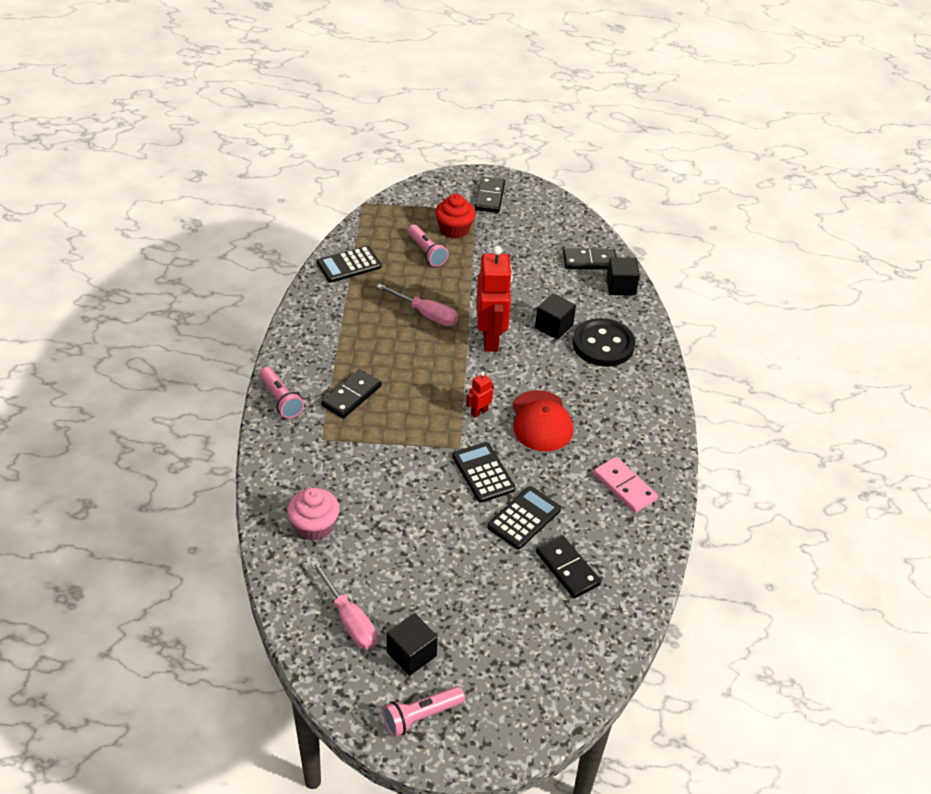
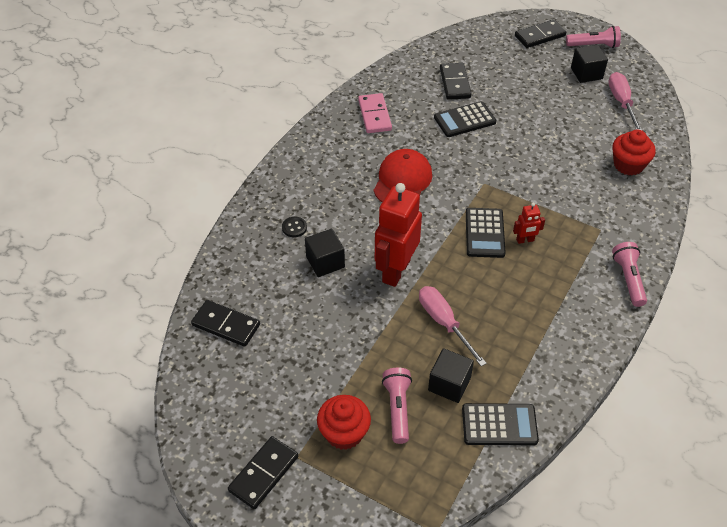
camera: 150 degrees left, 5 degrees up
(314, 526) = (628, 165): pink cupcake -> red cupcake
(351, 396) = (559, 259): black domino -> black domino (540, 36)
(479, 412) = (450, 206): red robot -> red robot (525, 240)
(483, 473) = (476, 159): black calculator -> black calculator (484, 233)
(603, 344) = (294, 228): black button -> black button, size x0.40
(620, 286) = (222, 282): black cube -> black cube (449, 384)

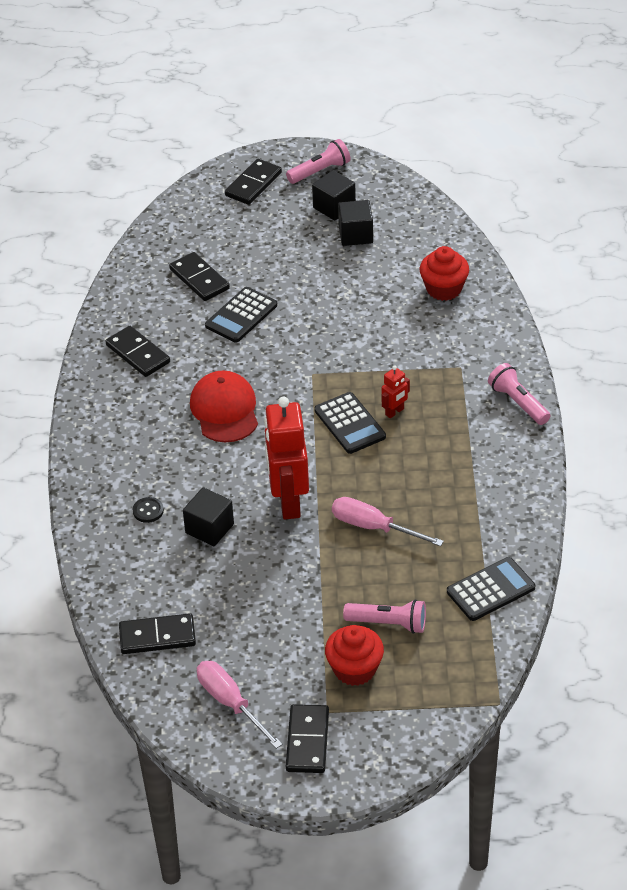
camera: 30 degrees left, 5 degrees down
(374, 115) = (138, 354): pink domino -> black domino
(398, 409) = (388, 624): pink flashlight -> pink flashlight turned 135 degrees clockwise
(449, 384) = (420, 579): black cube -> black cube (355, 235)
(621, 102) = (392, 224): pink screwdriver -> pink screwdriver (230, 703)

